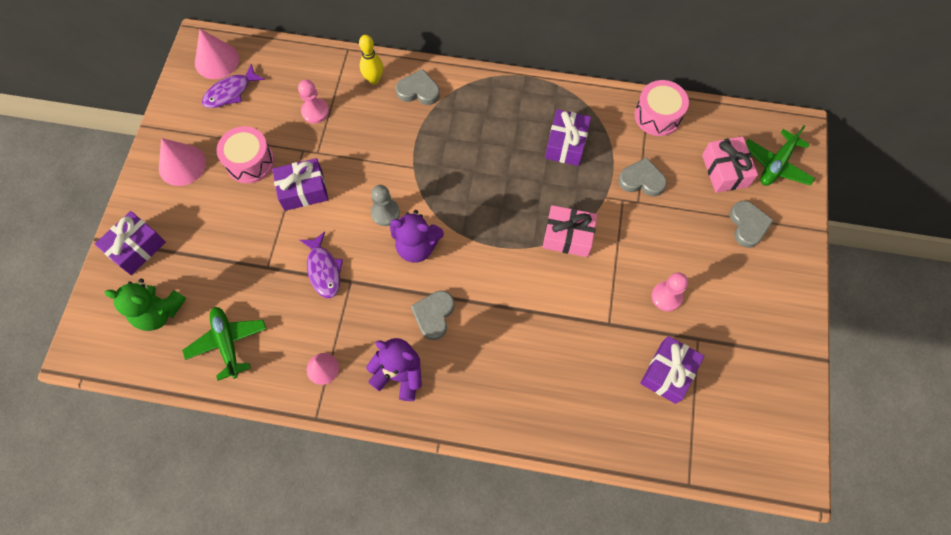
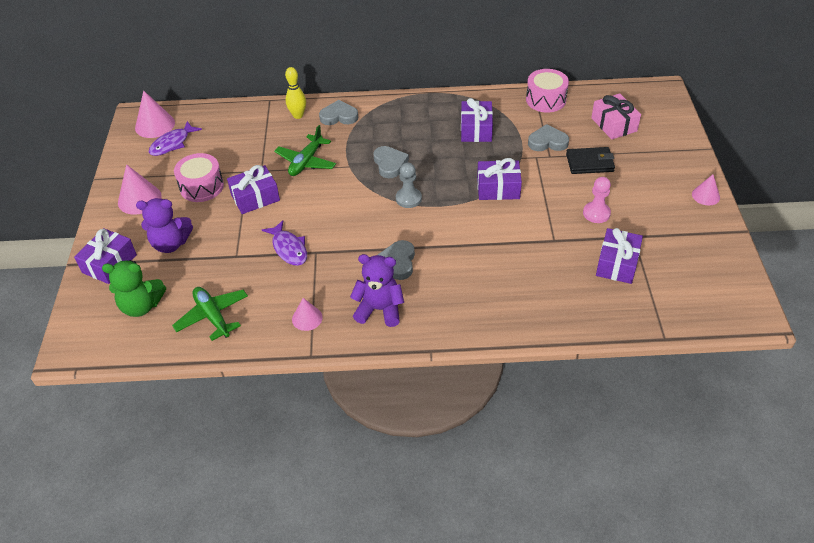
camera: 10 degrees left, 20 degrees down
(315, 111) = (252, 144): pink pawn -> none
(385, 213) = (333, 200): grey pawn -> grey pawn (408, 199)
(417, 246) = (368, 218): purple teddy bear -> purple teddy bear (171, 244)
(568, 236) = (498, 188): pink gift -> purple gift
(680, 222) = (589, 163): none -> black wallet
(747, 225) = (646, 155): grey heart -> grey heart (390, 164)
(776, 164) = (654, 114): green plane -> green plane (306, 162)
(797, 299) = (705, 195): none -> pink cone

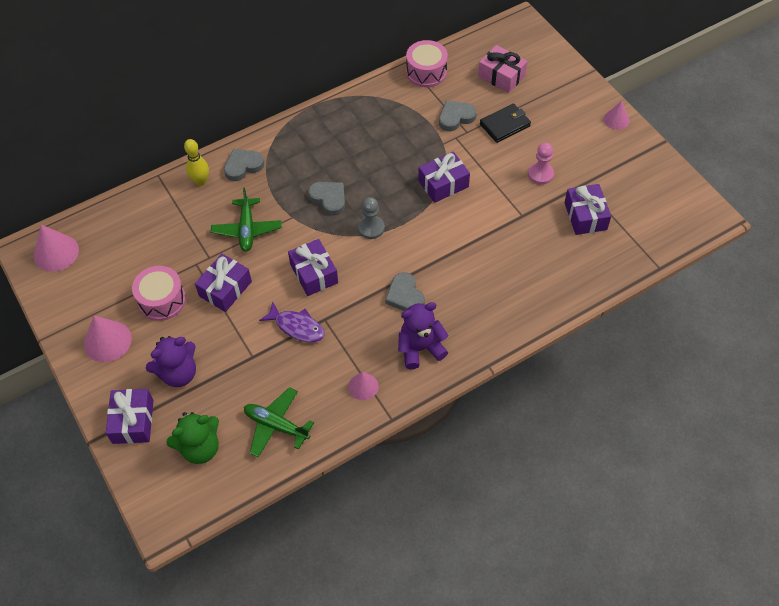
camera: 30 degrees left, 10 degrees up
(172, 144) = (93, 266): purple fish -> none
(476, 129) = (384, 129): purple gift -> purple gift (314, 273)

